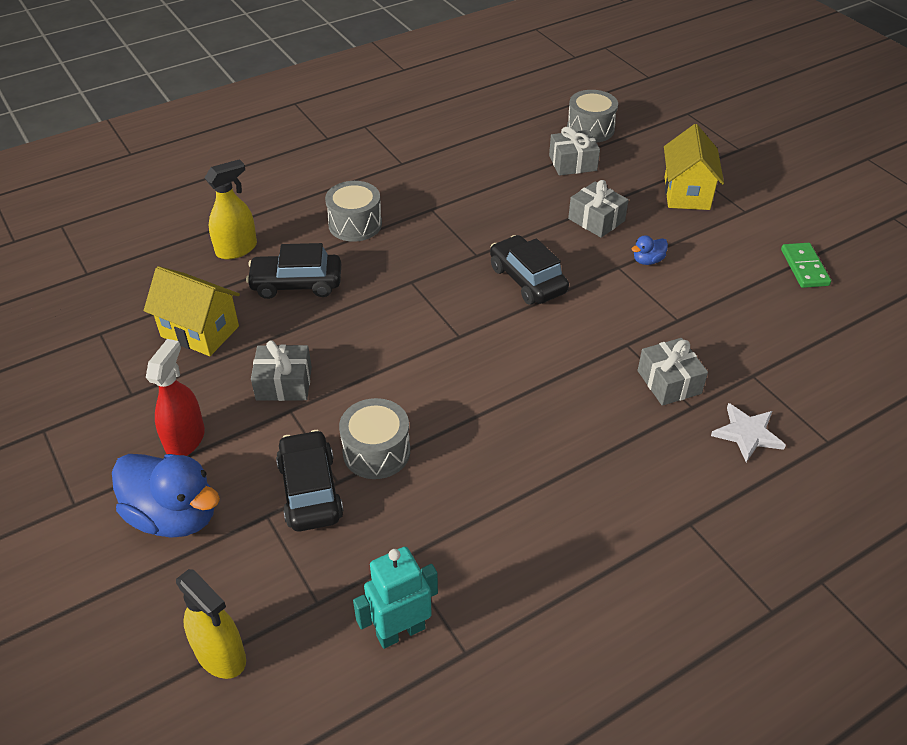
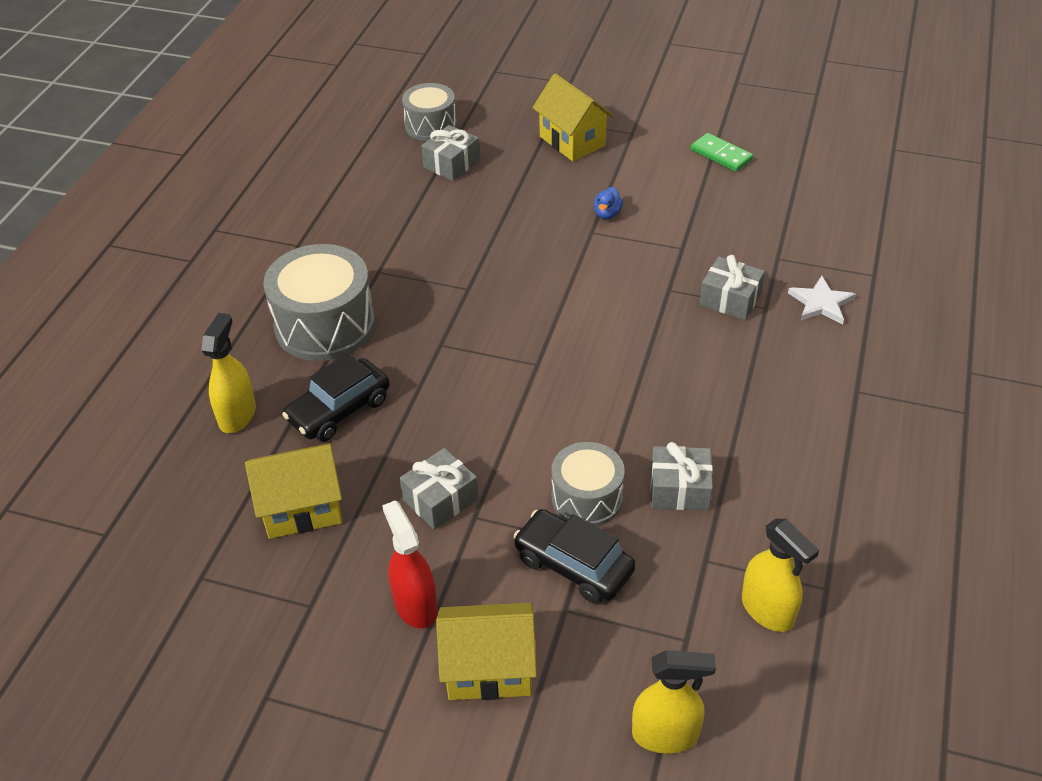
camera: 40 degrees left, 0 degrees up
(174, 515) = (489, 669): blue duck -> yellow house
(355, 224) = (325, 325): grey drum -> grey drum, size x1.62
(400, 631) = (767, 610): turquoise robot -> yellow spray bottle
(527, 280) = (534, 284): black car -> none
(596, 220) = (529, 202): grey gift -> grey gift (679, 489)

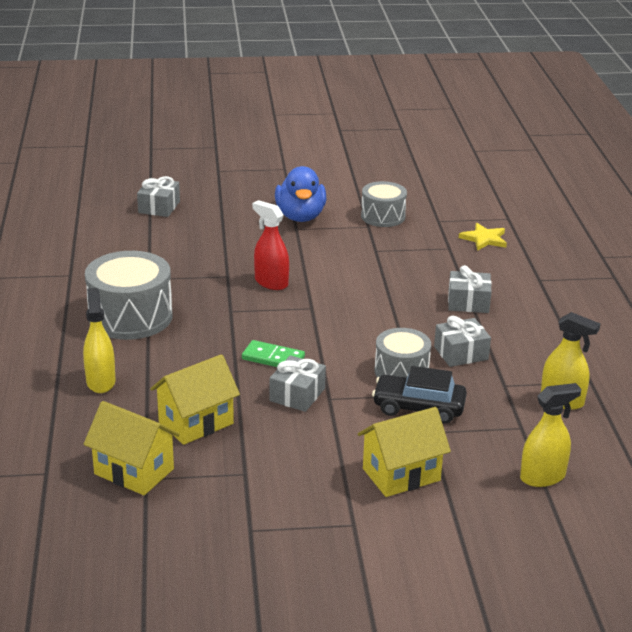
camera: 25 degrees left, 15 degrees down
(339, 410) = (181, 362): black car -> none
(415, 605) = (323, 454): red spray bottle -> red spray bottle (271, 282)
(430, 125) = (124, 187): grey drum -> grey drum (383, 216)
(572, 141) = (243, 180): yellow house -> yellow house (134, 471)
(607, 214) = (300, 216): blue duck -> blue duck, size x2.30
(721, 155) = (358, 171): green domino -> green domino (273, 358)
(730, 299) = (422, 248): grey gift -> grey gift (468, 302)
(821, 303) = (484, 239): white star -> yellow star

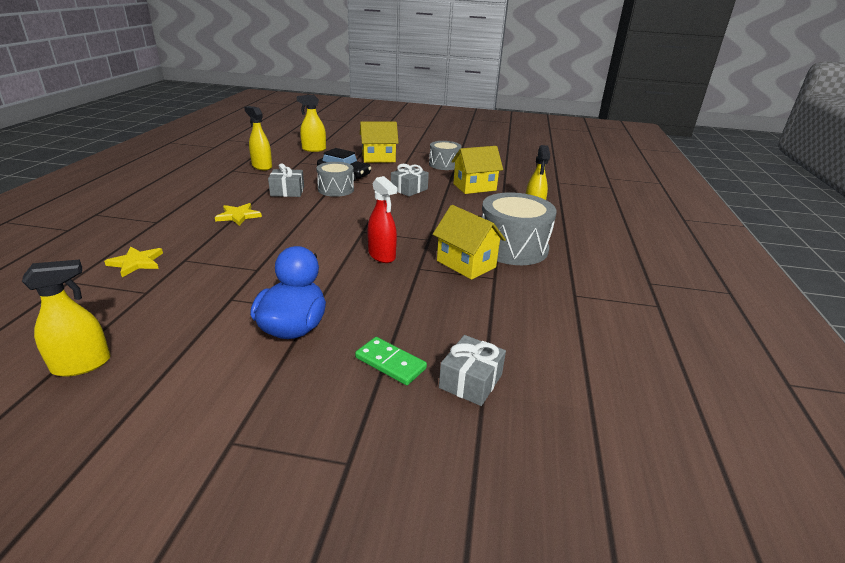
camera: 165 degrees left, 0 degrees up
(134, 471) = (511, 176): yellow house -> yellow house (466, 264)
(273, 358) = (413, 207): green domino -> green domino (390, 363)
(383, 216) = (197, 309): grey drum -> grey drum (444, 164)
(409, 182) = (82, 365): none -> yellow spray bottle
(468, 302) = (238, 216): grey gift -> yellow star

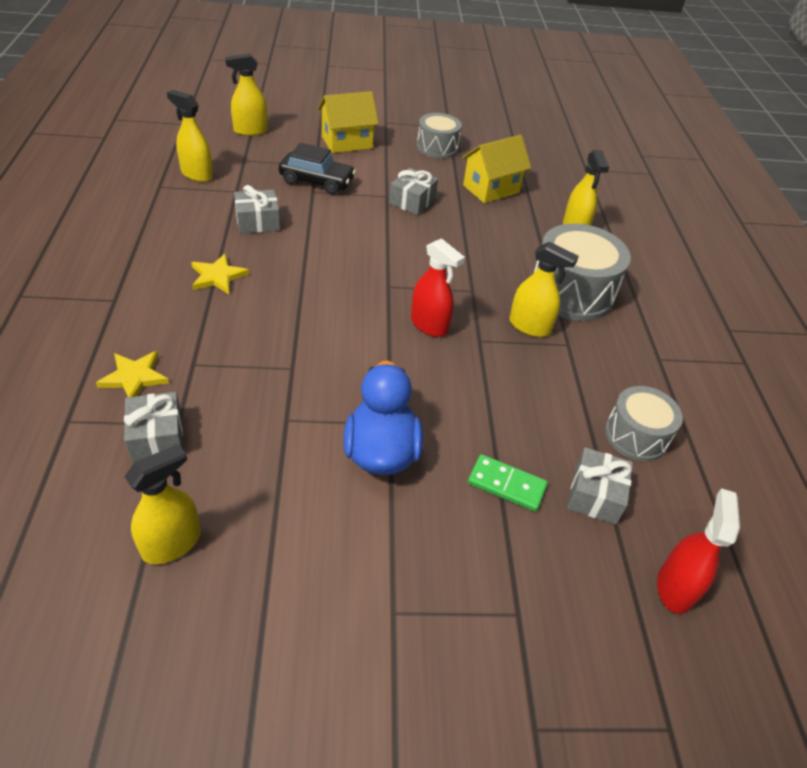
camera: 15 degrees left, 15 degrees up
(125, 298) = (157, 437): none -> grey gift
(336, 189) = (319, 211): grey drum -> grey drum (636, 435)
(466, 264) = (529, 326): yellow house -> yellow spray bottle
(521, 466) = (675, 587): none -> red spray bottle

